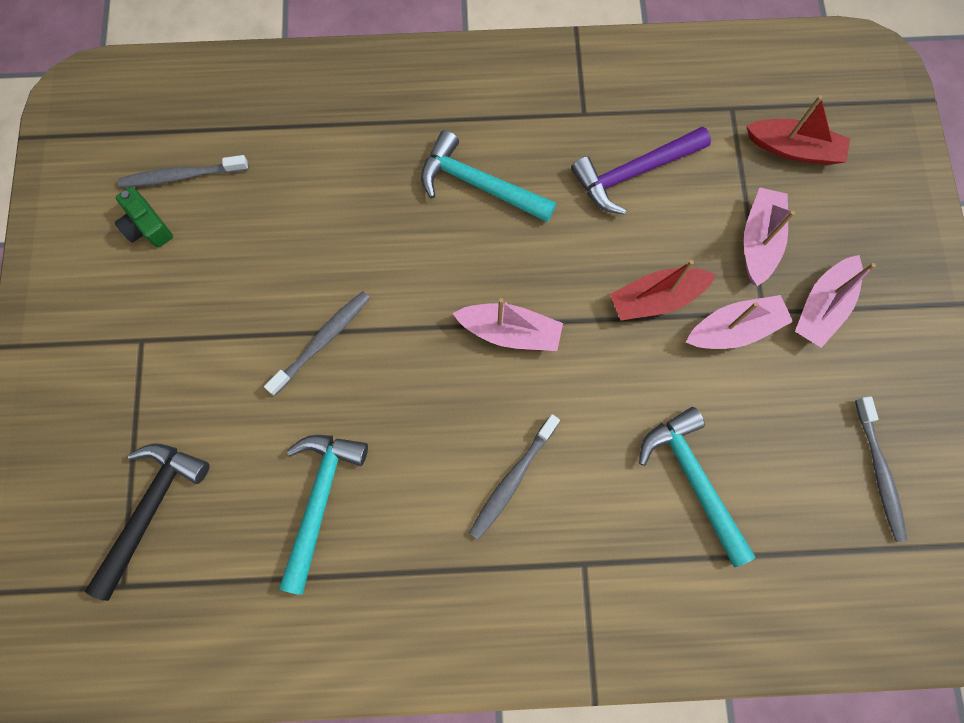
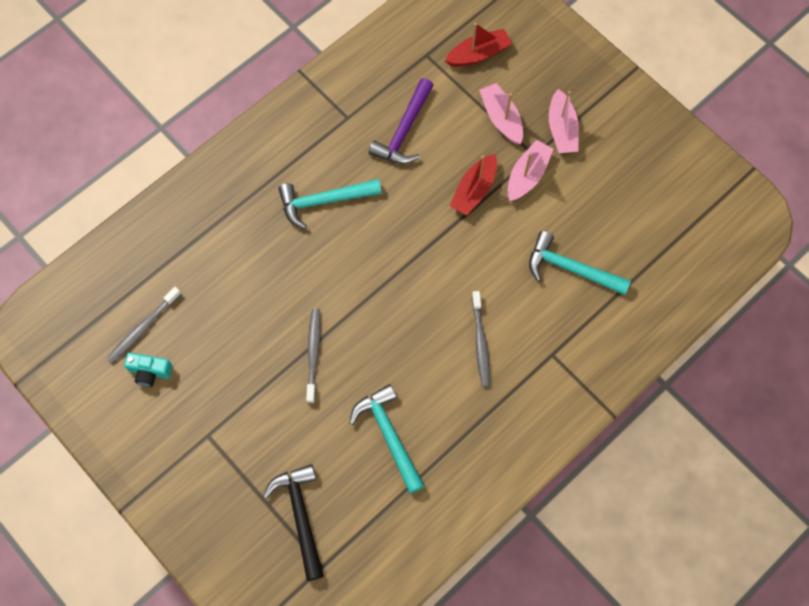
camera: 40 degrees left, 5 degrees down
(147, 226) = (150, 372): green camera -> turquoise camera
(510, 332) = (412, 268): pink boat -> none
(879, 472) = (656, 193): grey toothbrush -> none

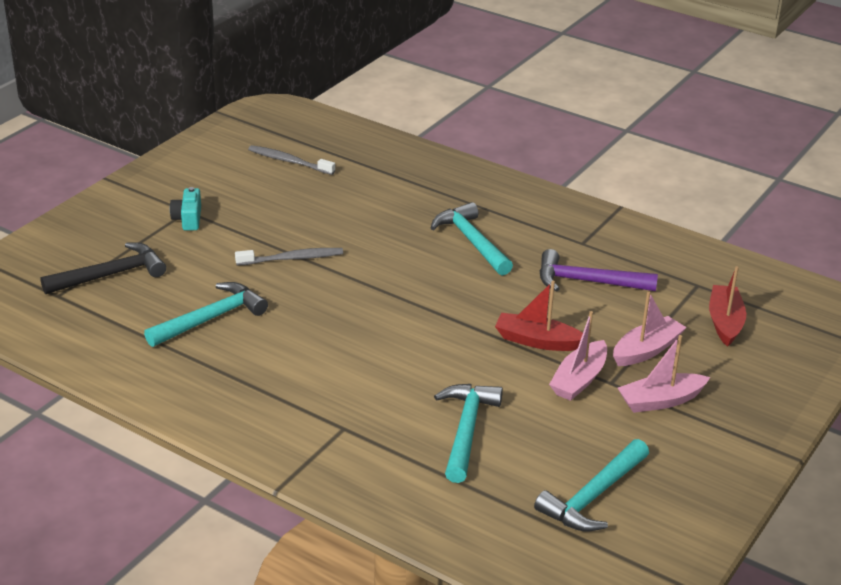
camera: 75 degrees right, 35 degrees down
(150, 372) = (245, 171): turquoise camera -> turquoise camera (188, 219)
(478, 54) = (725, 322): red boat -> red boat turned 135 degrees counterclockwise
(480, 342) = (341, 369): grey toothbrush -> none
(527, 175) = (579, 380): pink boat -> pink boat turned 105 degrees clockwise
(654, 205) = (593, 497): none -> turquoise hammer

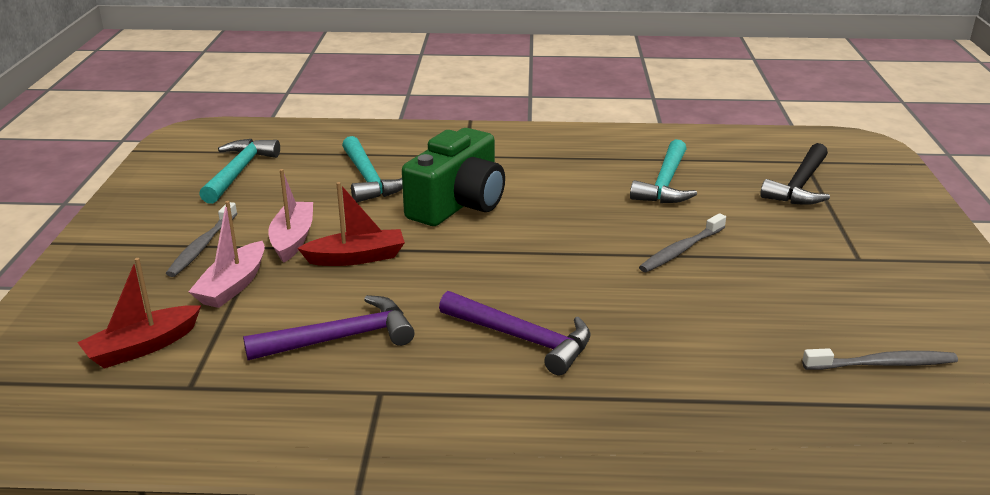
camera: 150 degrees right, 5 degrees down
(188, 219) = (840, 251): turquoise camera -> none
(410, 365) = (458, 204): none -> green camera
(471, 241) = (523, 339): turquoise hammer -> purple hammer
(660, 401) = (202, 246): pink boat -> grey toothbrush
(725, 322) = (142, 347): red boat -> red boat turned 75 degrees clockwise

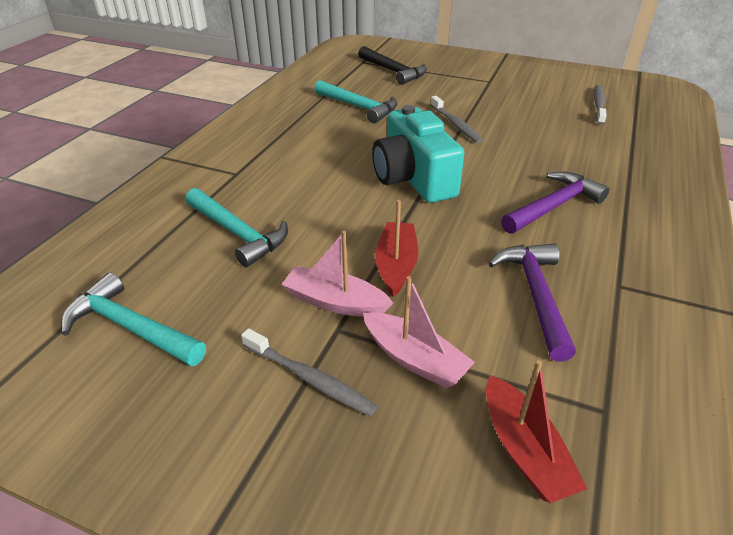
camera: 70 degrees left, 10 degrees up
(369, 179) = (238, 233): turquoise hammer -> turquoise hammer turned 45 degrees clockwise
(458, 204) = (328, 194): green camera -> none
(522, 242) = (413, 178): none -> turquoise camera

